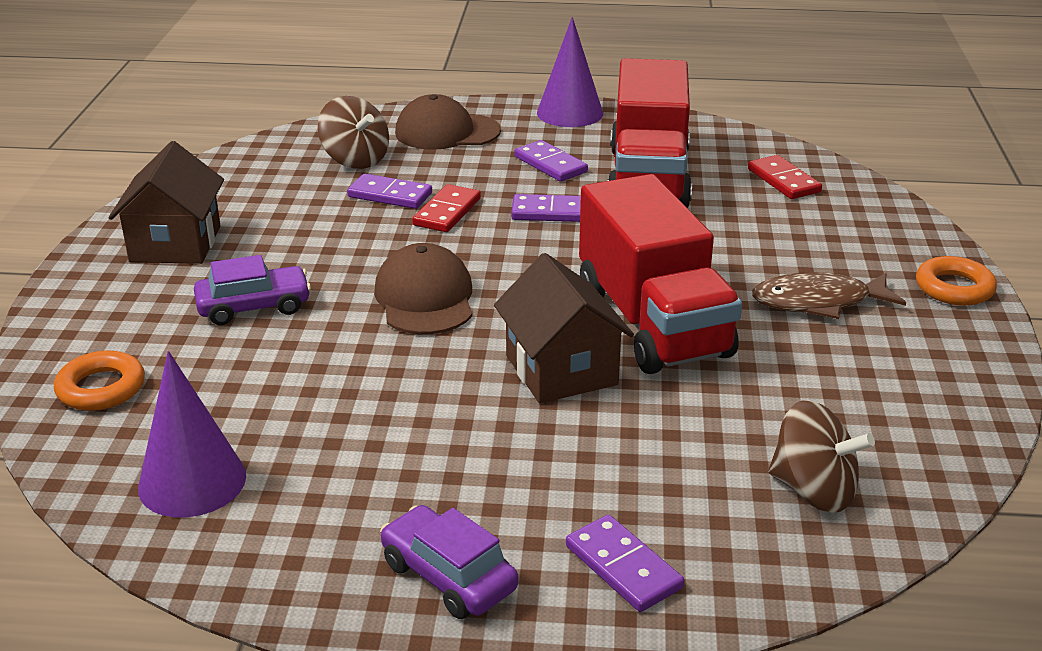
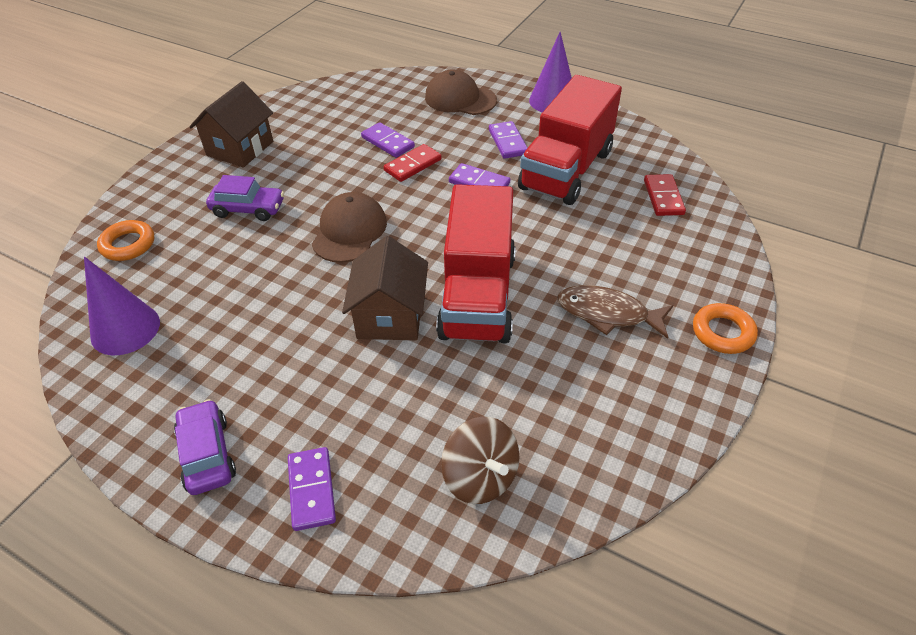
camera: 25 degrees right, 15 degrees up
(355, 159) = (387, 108): brown spinning top -> none

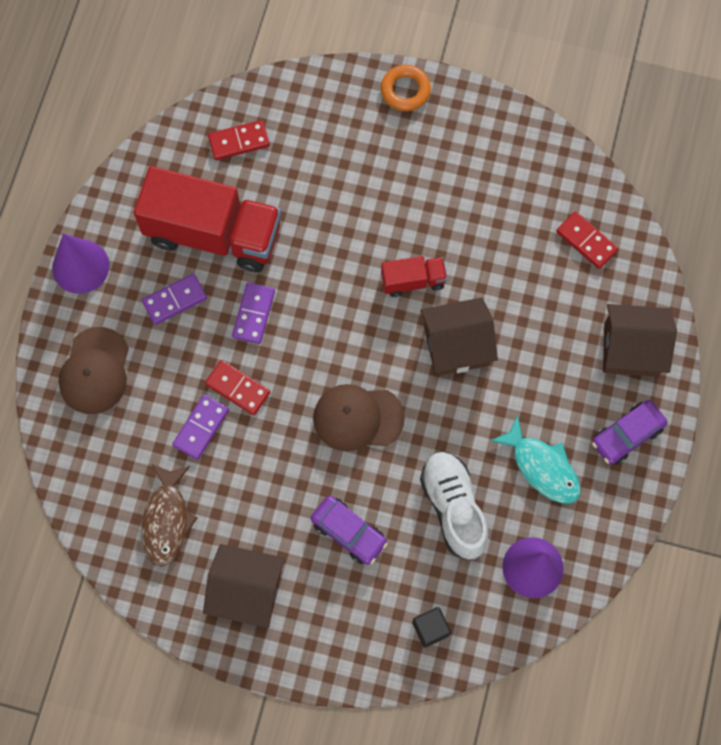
camera: 105 degrees left, 25 degrees up
(128, 245) = (430, 629): orange ring -> black cube
(220, 360) = (542, 467): none -> turquoise fish
(224, 281) = (453, 507): none -> white shoe
(248, 209) = (348, 532): purple car -> purple car turned 135 degrees clockwise
(312, 490) = (631, 349): purple domino -> brown house
(477, 295) = (413, 281): red truck -> red truck, size x0.47
(480, 477) = (586, 241): brown spinning top -> red domino
(607, 313) = (407, 175): brown fish -> brown fish (167, 520)

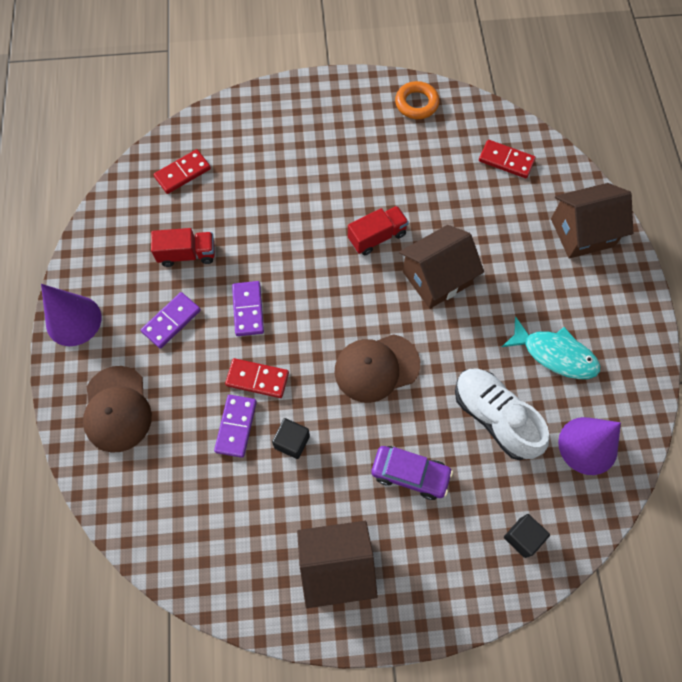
camera: 20 degrees left, 5 degrees down
(167, 520) = (234, 525): brown fish -> none
(213, 234) = (187, 254): red truck -> red truck, size x0.47
(248, 461) = (292, 442): none -> black cube
(405, 90) = (309, 93): orange ring -> orange ring (416, 103)
(627, 435) = (612, 302): purple car -> none

